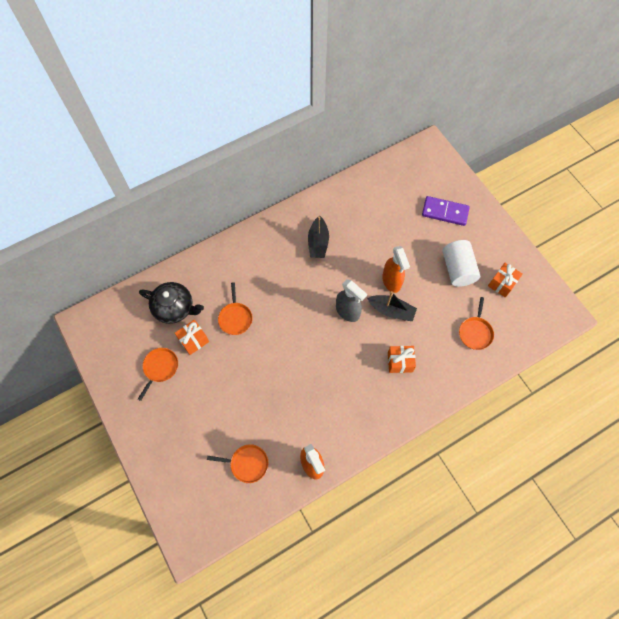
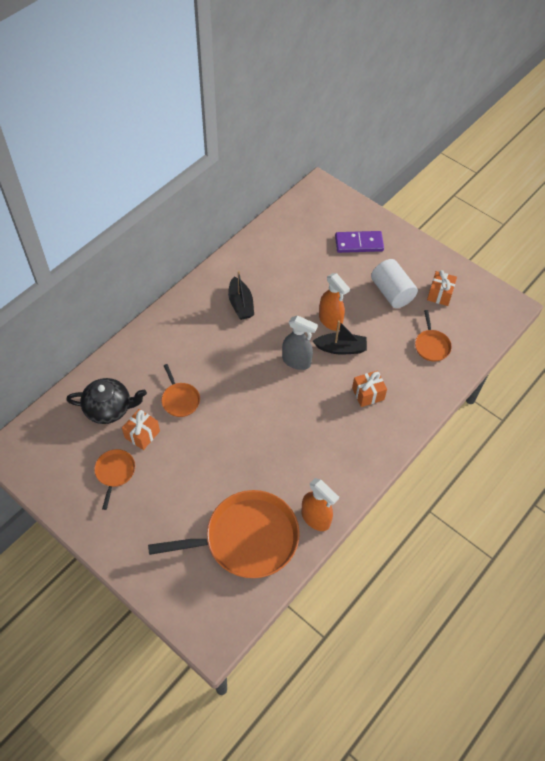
camera: 20 degrees left, 10 degrees down
(247, 463) = (246, 539): orange pan -> orange pan, size x2.16

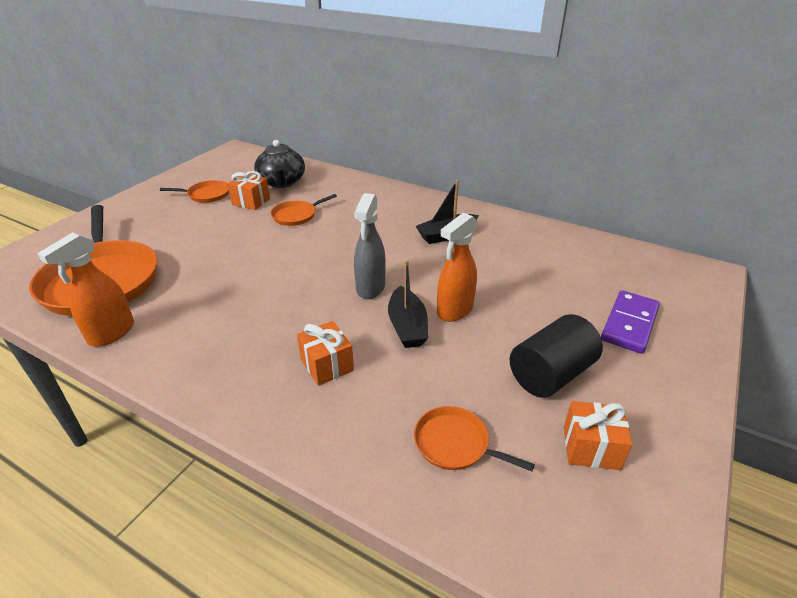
camera: 80 degrees right, 20 degrees down
(359, 243) = (629, 324): purple domino -> purple domino turned 45 degrees clockwise
(391, 293) = (550, 374): white cylinder -> black cylinder
(431, 345) = (455, 444): orange pan -> orange pan turned 45 degrees clockwise

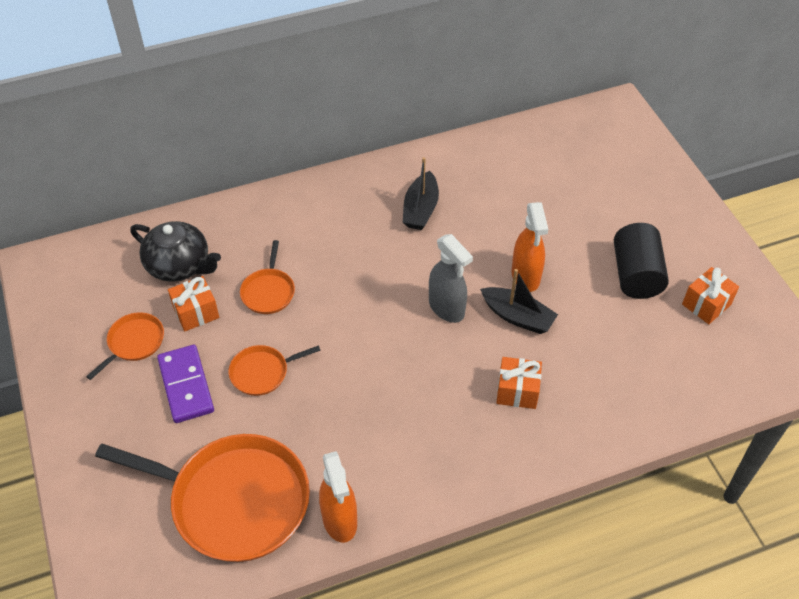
camera: 50 degrees left, 15 degrees up
(455, 444) = (651, 367): orange pan -> orange pan (262, 372)
(629, 324) = (628, 195): purple domino -> purple domino (186, 385)

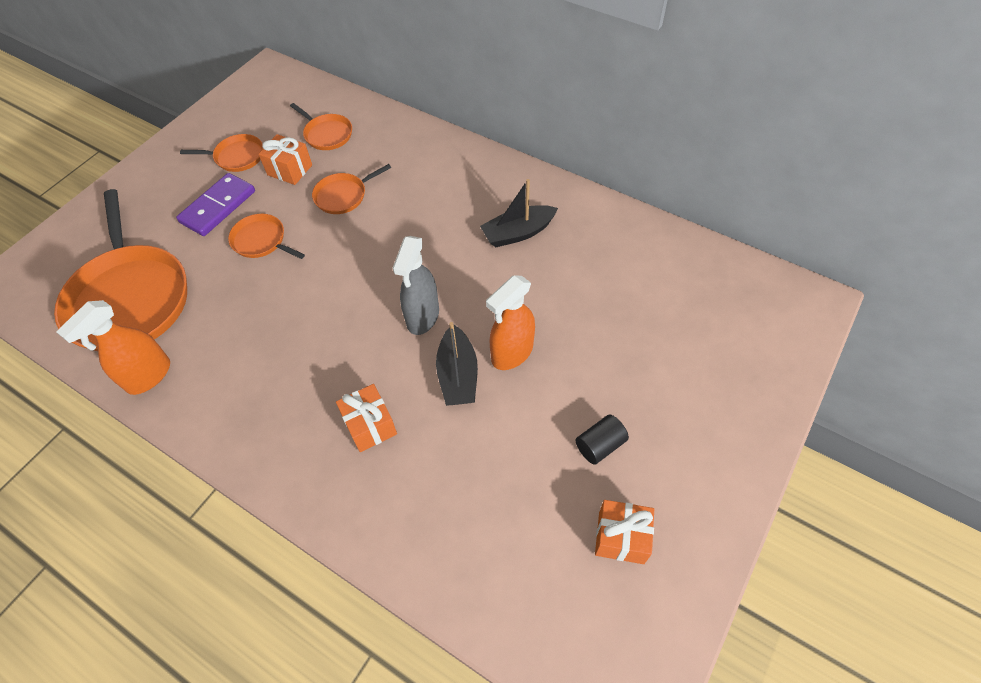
camera: 55 degrees right, 5 degrees up
(179, 265) = (327, 134): black teapot -> orange pan
(636, 275) = (600, 445): black cylinder -> black cylinder, size x0.55

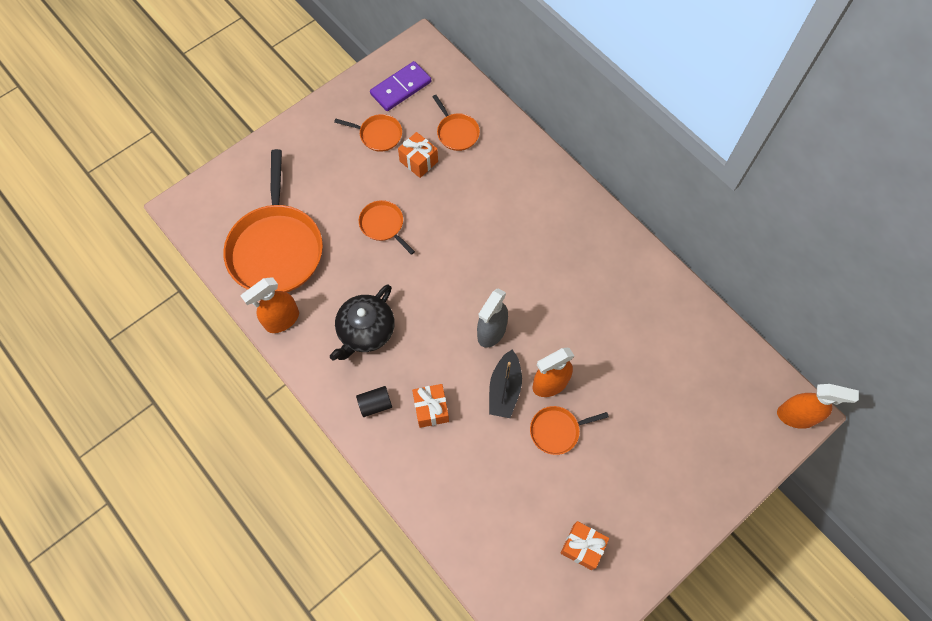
camera: 15 degrees right, 10 degrees up
(218, 207) = (355, 182): purple domino -> purple domino (401, 88)
(263, 359) = (365, 331): none -> black teapot
(343, 195) = (456, 200): orange pan -> orange pan (557, 430)
(518, 233) = (587, 279): black boat -> none
(600, 445) = (591, 476): black cylinder -> black cylinder (375, 404)
(809, 306) = (796, 416): none -> orange spray bottle

